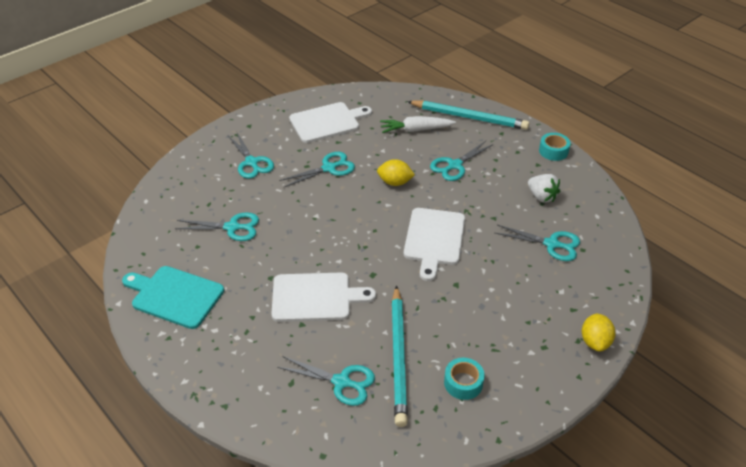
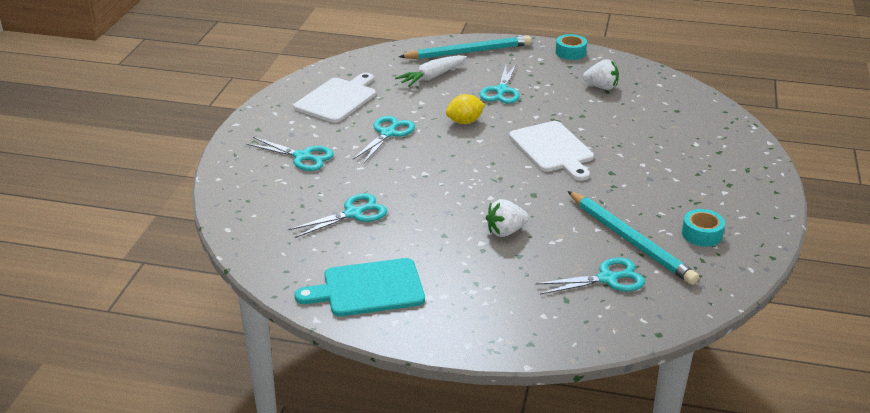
camera: 35 degrees left, 10 degrees down
(315, 297) = (505, 231): white cutting board -> white strawberry
(551, 244) = (650, 116): turquoise scissors -> none
(595, 342) = (759, 165): yellow lemon -> none

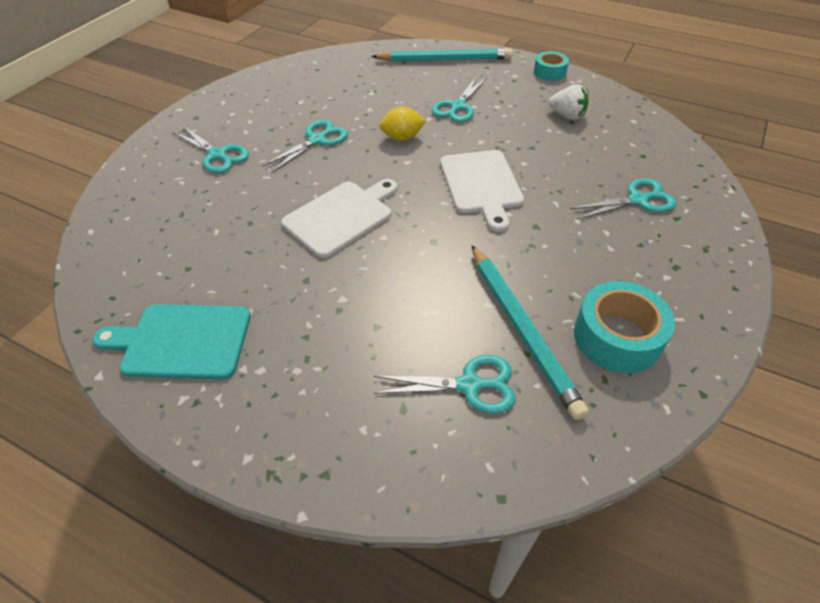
camera: 15 degrees right, 15 degrees up
(338, 99) = (290, 95): white cutting board -> white cutting board (341, 216)
(353, 213) = (226, 233): turquoise scissors -> turquoise scissors (638, 200)
(432, 77) = (395, 82): white carrot -> none
(505, 231) = (377, 288): white strawberry -> none
(701, 234) = (617, 337): turquoise tape -> turquoise tape, size x1.67

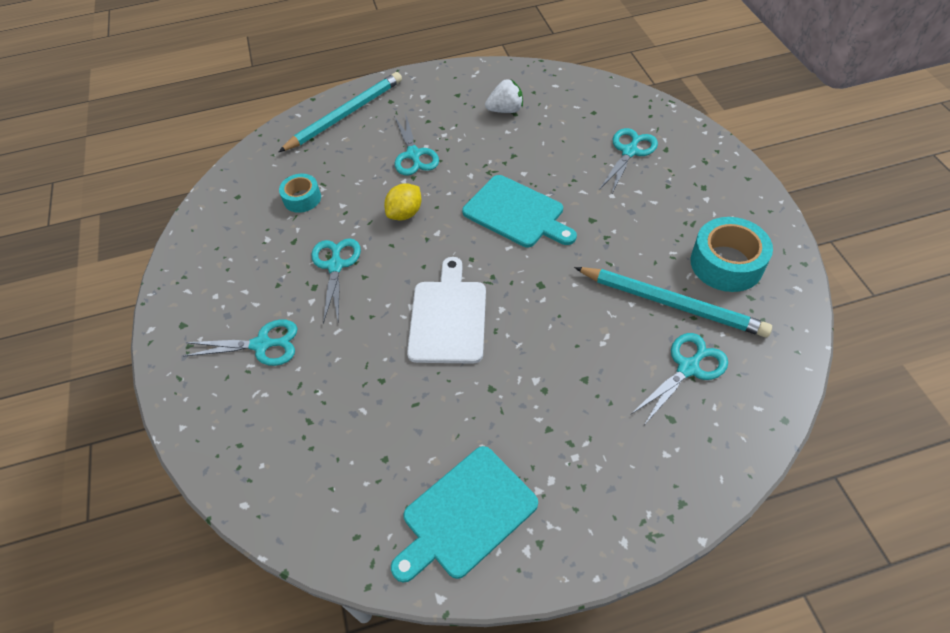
camera: 40 degrees left, 5 degrees up
(481, 185) = (516, 213): white cutting board -> turquoise cutting board
(549, 72) = (446, 76): turquoise tape -> turquoise tape (302, 198)

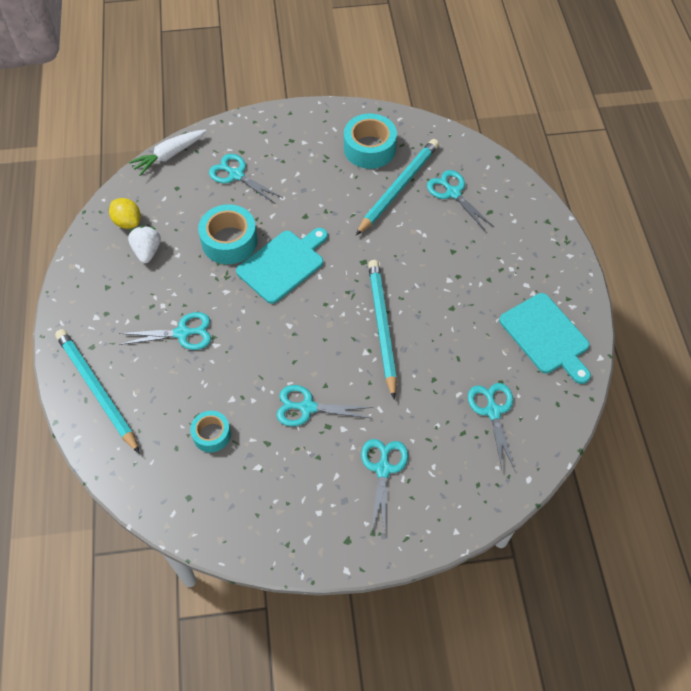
camera: 85 degrees left, 5 degrees up
(340, 453) = (493, 411): none -> turquoise scissors
(405, 213) = (259, 347): yellow lemon -> yellow lemon (127, 222)
(448, 317) = (382, 327): white cutting board -> turquoise pencil
(535, 164) = (229, 241): none -> turquoise tape
(635, 97) = (169, 155): none -> white carrot

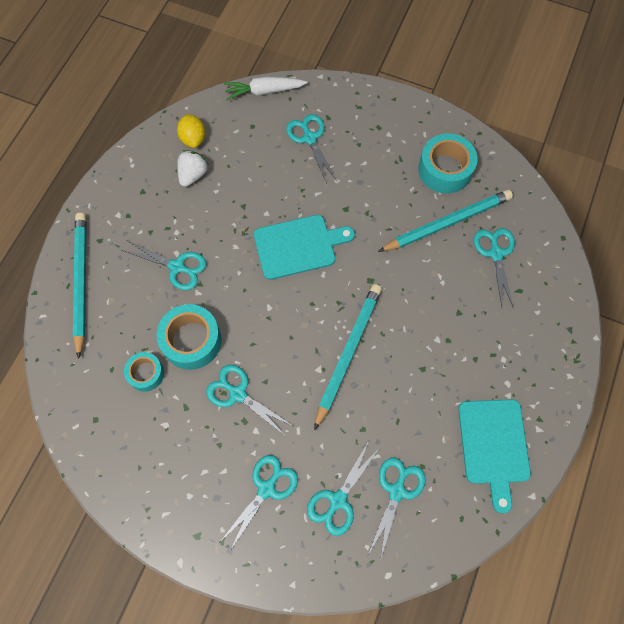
camera: 30 degrees right, 10 degrees up
(229, 241) = (266, 200): turquoise tape -> turquoise tape (191, 340)
(449, 445) = (338, 500): none -> turquoise scissors

